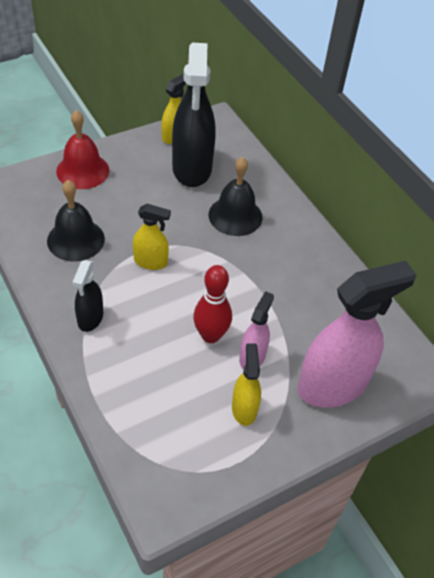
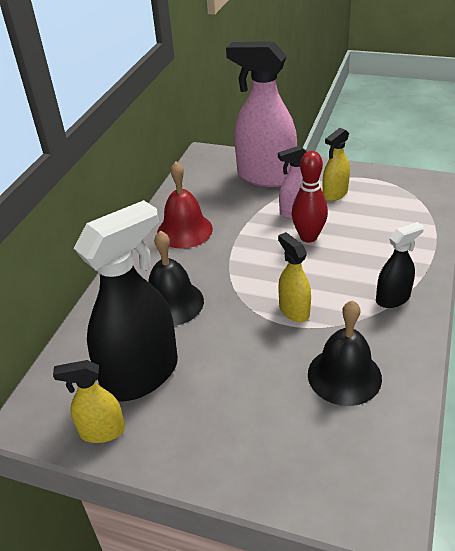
camera: 125 degrees left, 10 degrees down
(82, 170) = (256, 460): red bell -> red bell (184, 230)

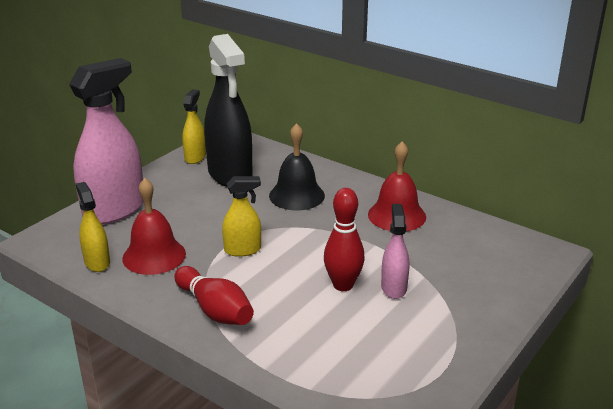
camera: 105 degrees right, 10 degrees down
(265, 176) = (480, 284): pink spray bottle -> pink spray bottle (114, 210)
(334, 194) = (417, 327): yellow spray bottle -> yellow spray bottle (97, 262)
(344, 375) = (154, 256): black bell -> red bell
(393, 298) = (215, 310): black spray bottle -> red bowling pin

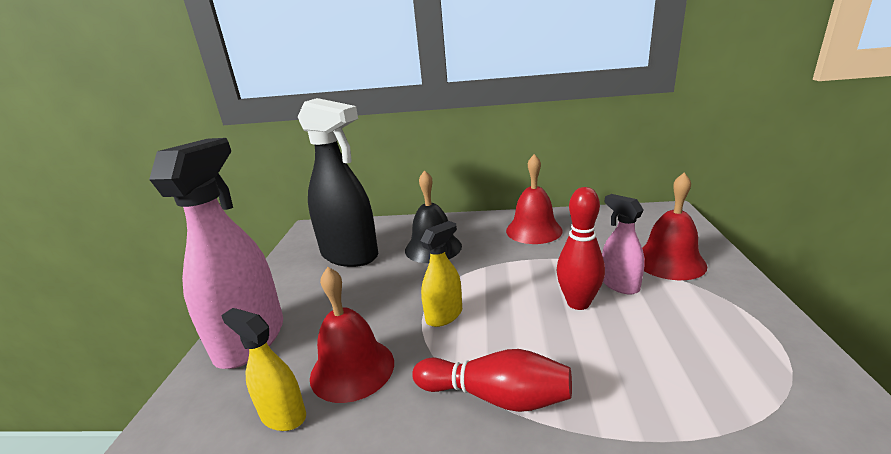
camera: 30 degrees left, 5 degrees down
(195, 157) = (298, 254): yellow spray bottle -> none
(464, 291) = (669, 261): none -> red bell

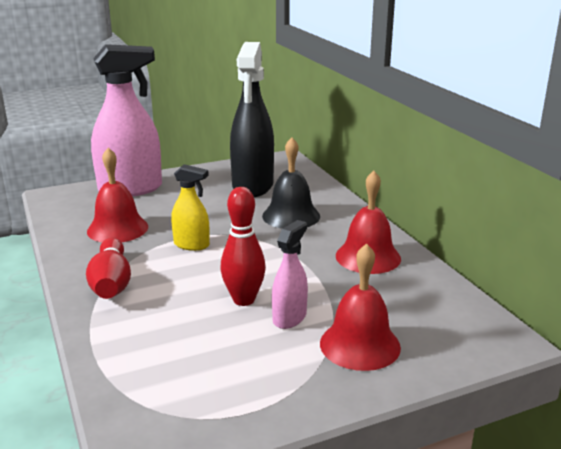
camera: 60 degrees right, 0 degrees up
(283, 415) = (71, 221): yellow spray bottle -> none

